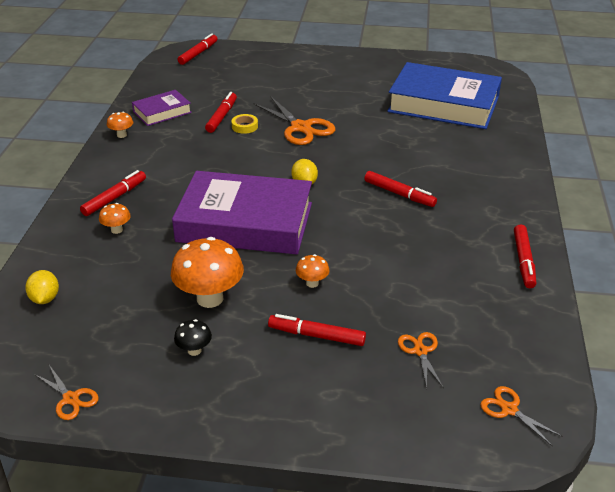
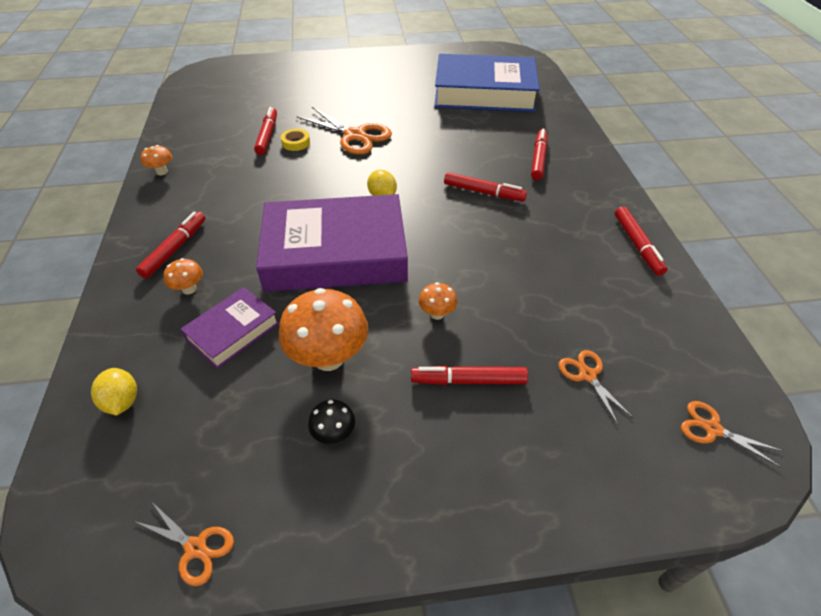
camera: 15 degrees left, 10 degrees up
(162, 112) = (200, 139): purple book -> purple book (233, 331)
(198, 53) = (220, 72): red marker -> red marker (538, 159)

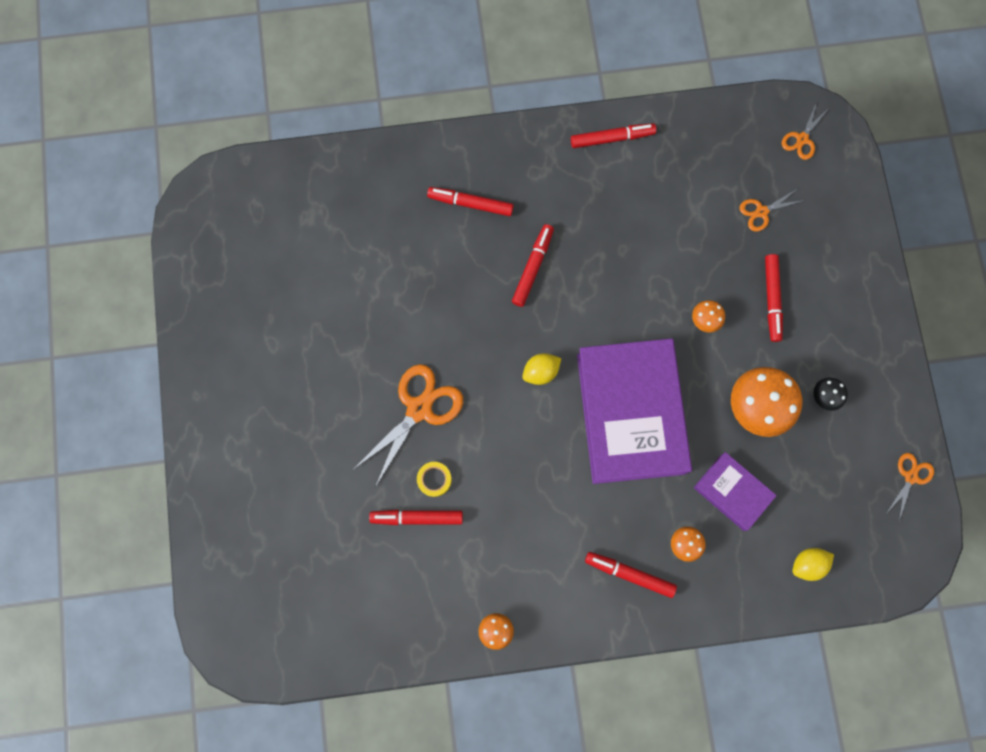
camera: 90 degrees left, 30 degrees up
(484, 92) = (316, 248): blue book -> none

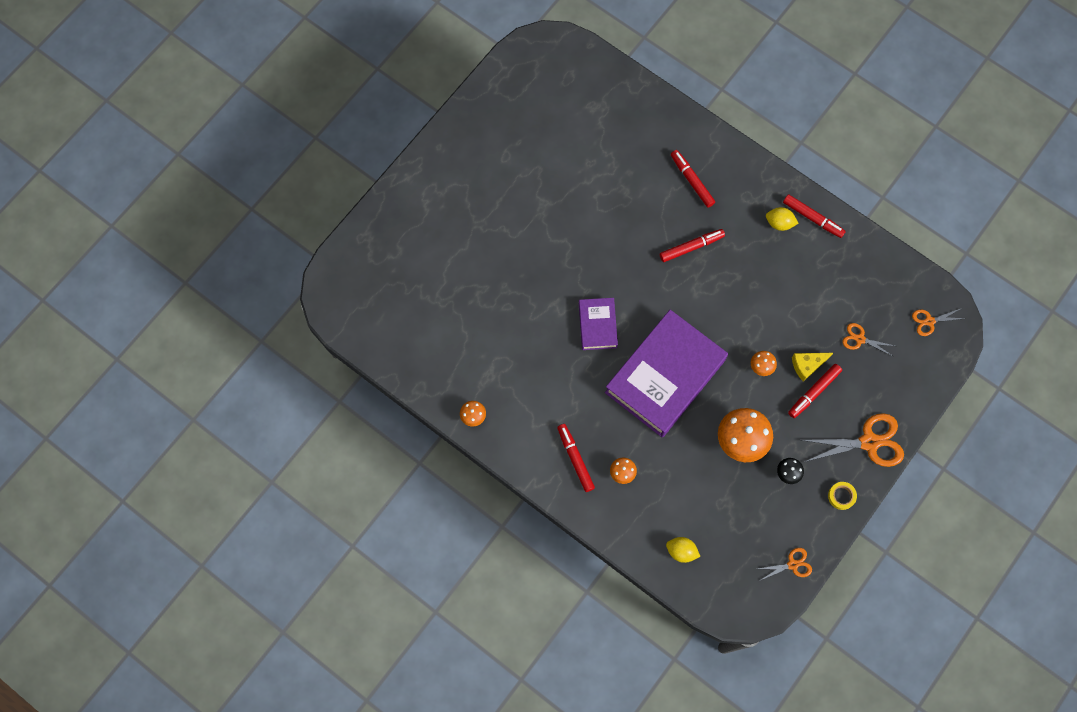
camera: 45 degrees right, 5 degrees down
(417, 517) = (491, 319): red marker -> none
(419, 408) = (550, 263): orange scissors -> orange scissors (869, 442)
(434, 479) = (520, 308): yellow tape -> yellow tape (841, 496)
(541, 372) = (637, 307): yellow lemon -> yellow lemon (779, 223)
(732, 492) = (679, 472): purple book -> purple book (597, 325)
(742, 279) = (807, 365): none -> yellow cheese

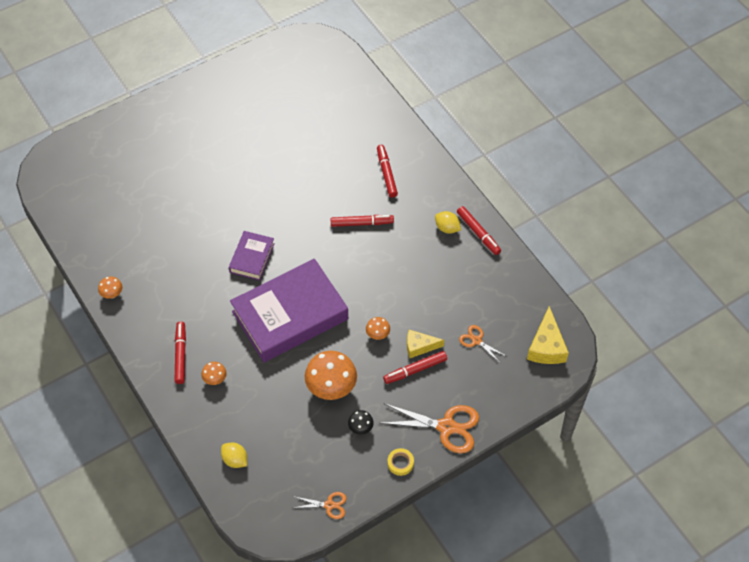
camera: 20 degrees right, 15 degrees down
(929, 321) = (546, 346): orange scissors -> yellow cheese

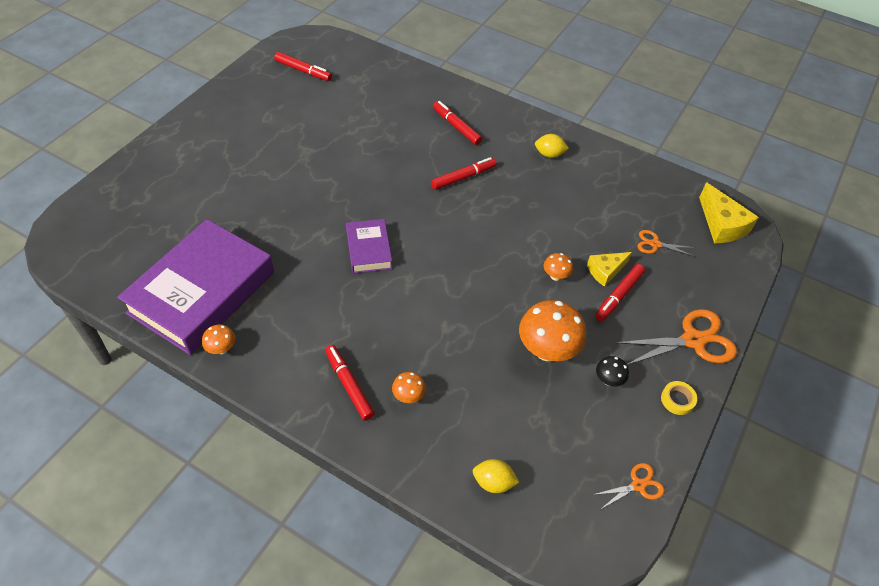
camera: 30 degrees left, 5 degrees down
(290, 315) = (449, 292): purple book -> purple book (202, 292)
(478, 233) = (581, 149): red marker -> red marker (303, 71)

